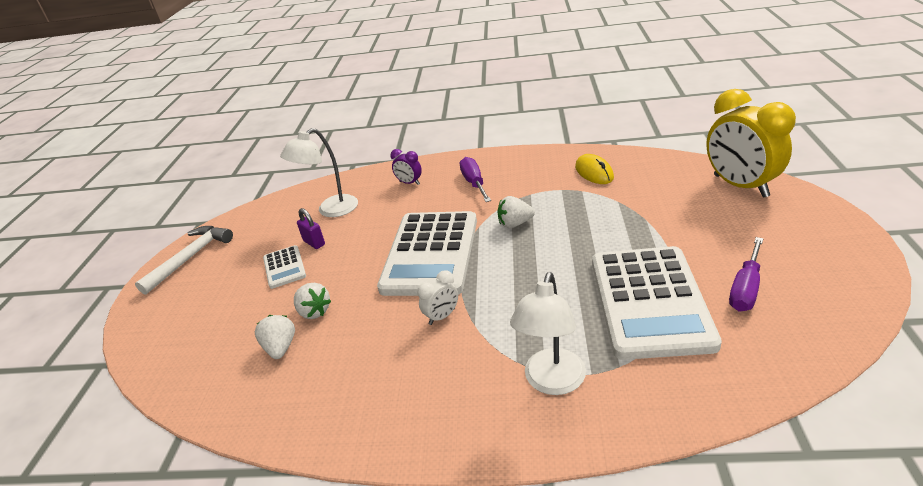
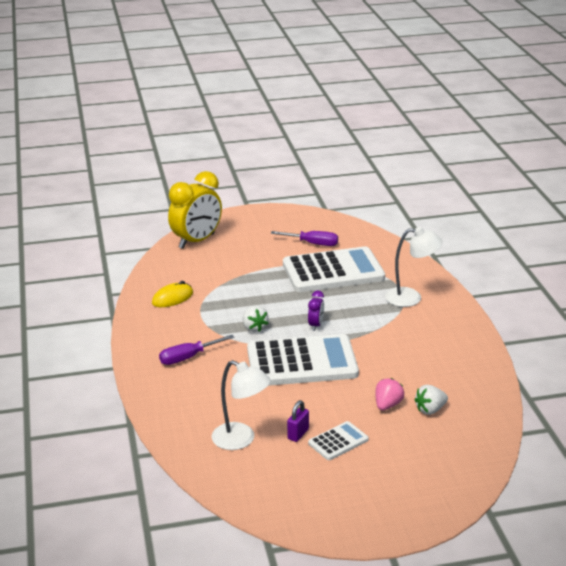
camera: 110 degrees left, 5 degrees down
(190, 258) = (340, 519): white hammer -> none
(314, 311) = (387, 405): white strawberry -> pink strawberry
(409, 183) = (186, 398): purple clock -> purple clock (316, 325)
(442, 316) = (372, 344): white clock -> none

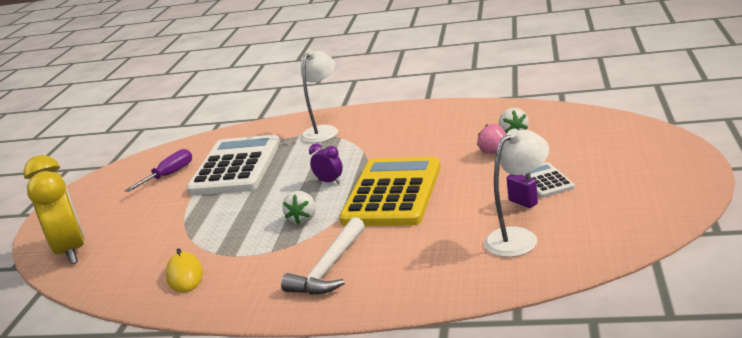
camera: 65 degrees left, 5 degrees down
(188, 357) = (330, 268): purple screwdriver -> white hammer
(254, 328) = (303, 219): white strawberry -> white strawberry turned 105 degrees clockwise
(302, 362) = (393, 193): white calculator -> yellow calculator

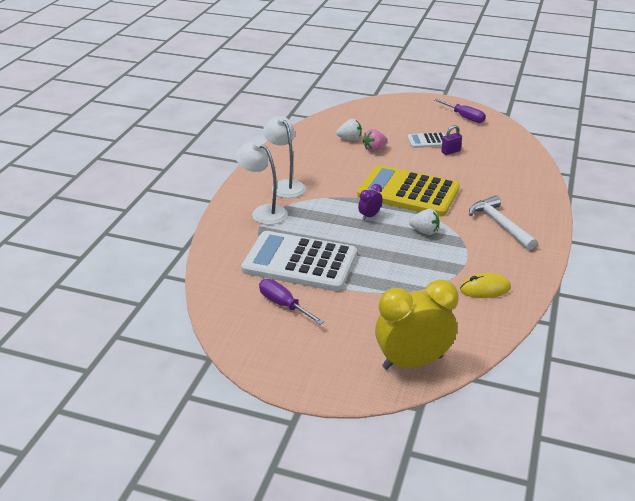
camera: 85 degrees left, 10 degrees up
(330, 268) = (500, 224): white hammer -> white hammer turned 150 degrees counterclockwise
(519, 237) = (492, 159): white lamp -> white lamp (285, 185)
(654, 194) = (464, 117): none -> purple screwdriver

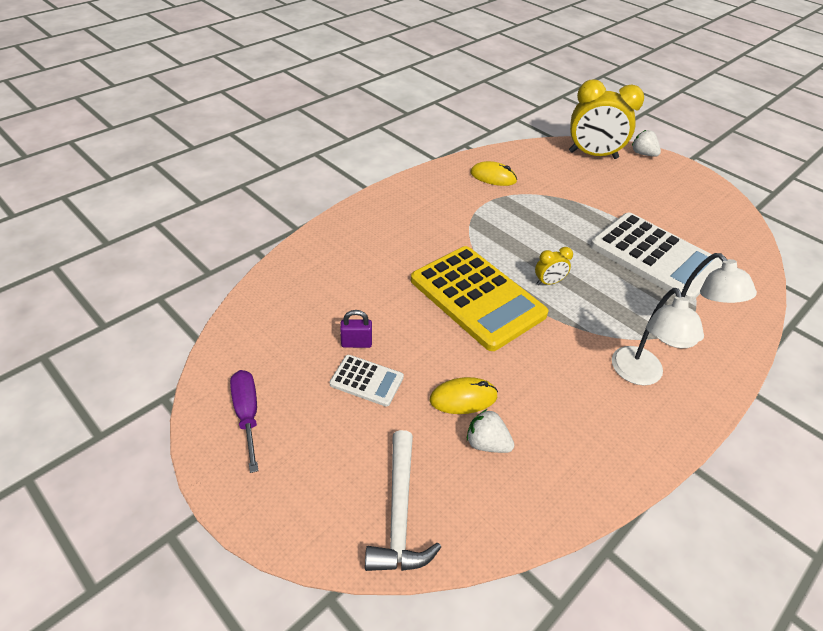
camera: 155 degrees left, 10 degrees up
(284, 305) = (683, 224): purple screwdriver -> none
(369, 216) = (548, 282): purple clock -> yellow clock
(374, 149) = (463, 398): pink strawberry -> yellow mouse
(424, 231) = (500, 242): white strawberry -> white strawberry (643, 154)
(500, 224) = (415, 221): white hammer -> white hammer (400, 512)

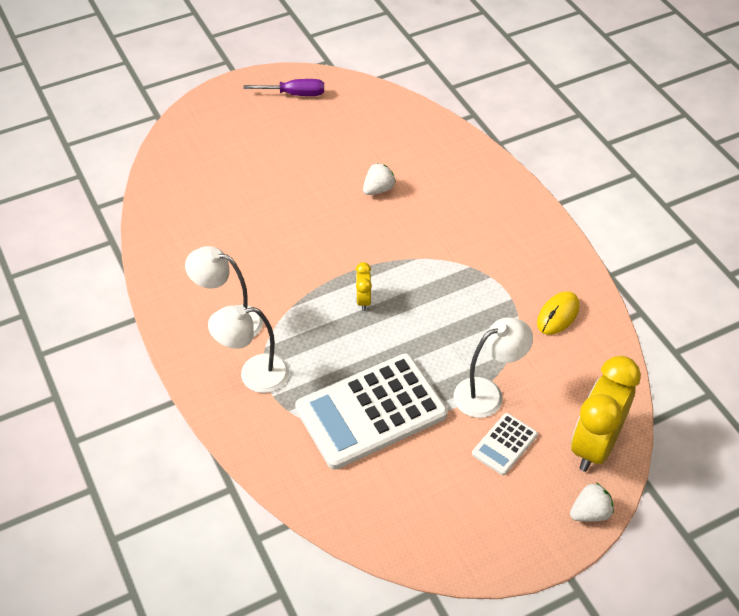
camera: 110 degrees right, 5 degrees up
(356, 343) = (337, 155): purple padlock -> none
(366, 381) = (298, 154): white calculator -> white calculator (504, 444)
(400, 512) = (188, 150): white hammer -> none
(463, 398) = (258, 202): yellow mouse -> none
(477, 297) = (362, 241): yellow calculator -> none
(487, 443) = (215, 204): white strawberry -> white strawberry (378, 189)
(589, 202) = (487, 393): none -> white lamp

